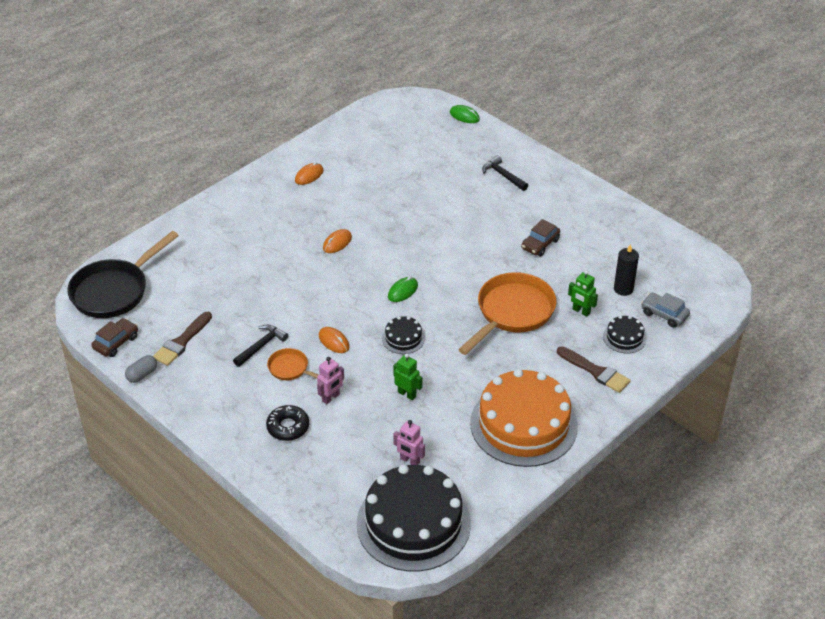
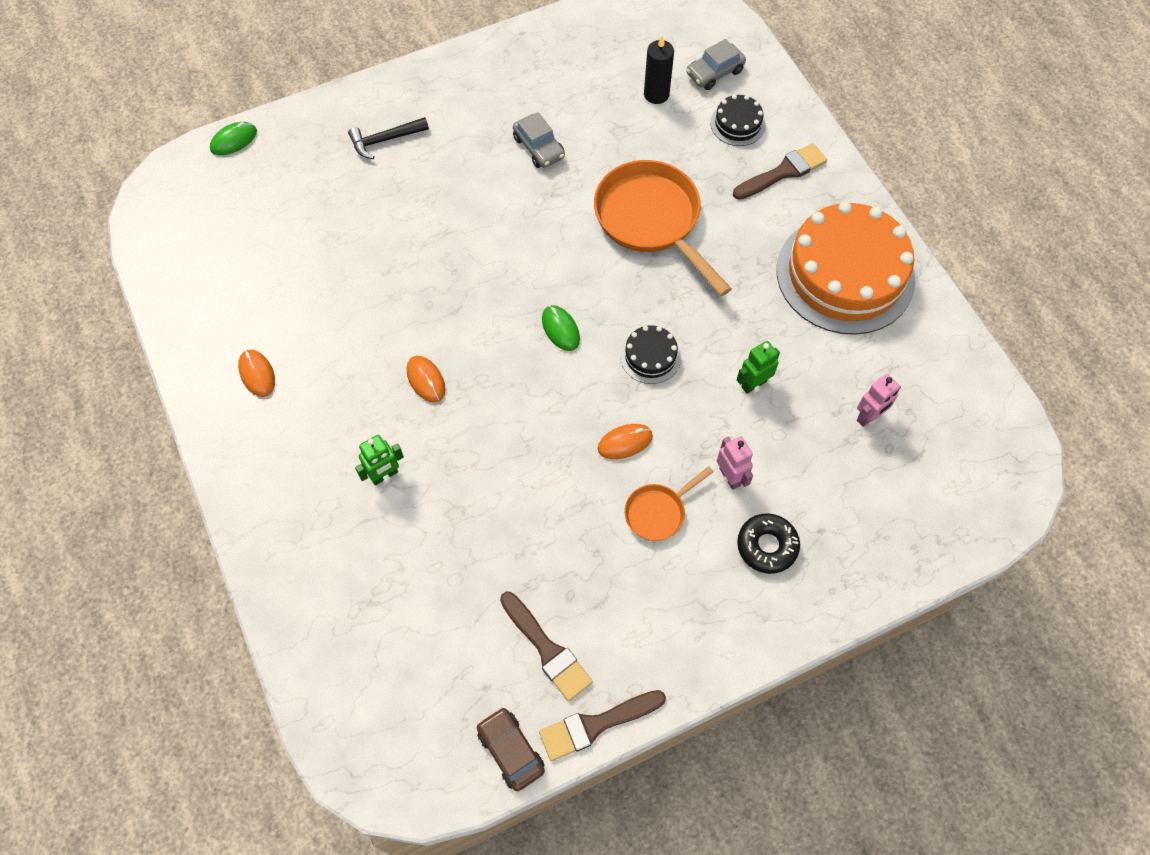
camera: 70 degrees left, 20 degrees up
(114, 291) = (389, 729): black pan -> none
(142, 374) = (596, 725): grey capsule -> brown brush
(261, 346) = (598, 539): black hammer -> none
(413, 523) = (971, 444): black cake -> none
(540, 244) = (539, 147): brown car -> grey car
(581, 311) = (677, 149): green robot -> green robot (384, 475)

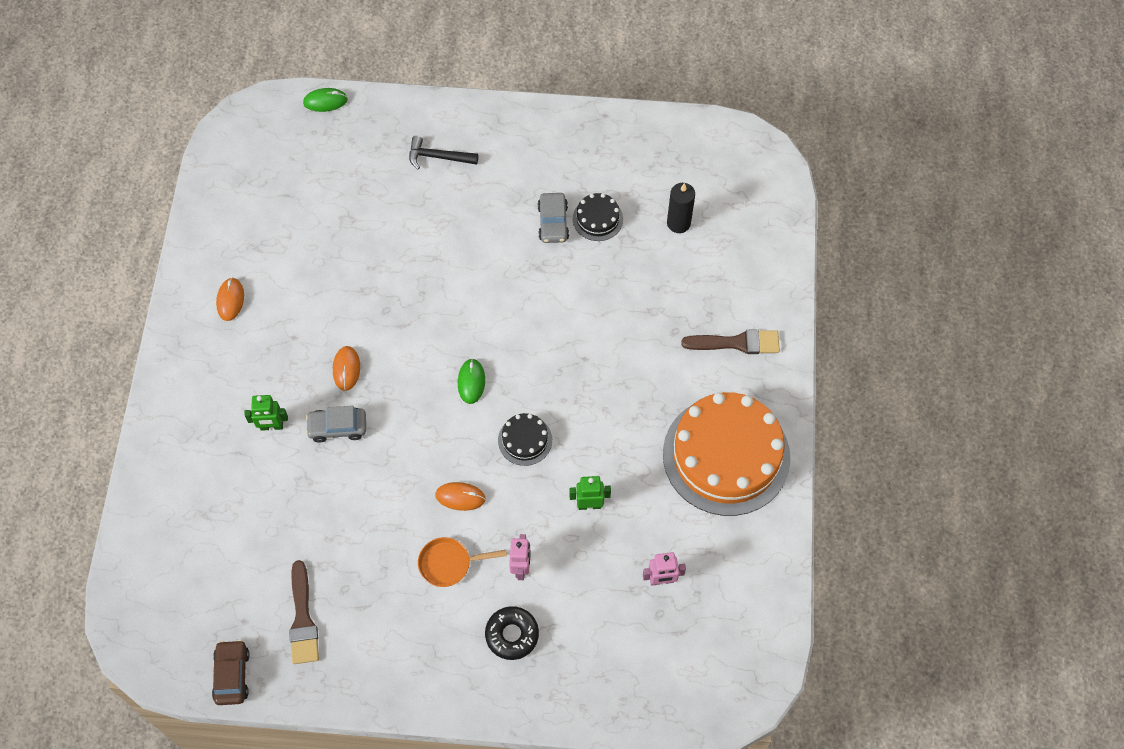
camera: 30 degrees right, 0 degrees up
(596, 725) = (301, 692): brown brush -> none
(652, 221) = (601, 330): orange pan -> none
(714, 72) = (740, 227): grey car -> grey car (337, 427)
(738, 124) = (728, 282): black cake -> black cake (597, 219)

